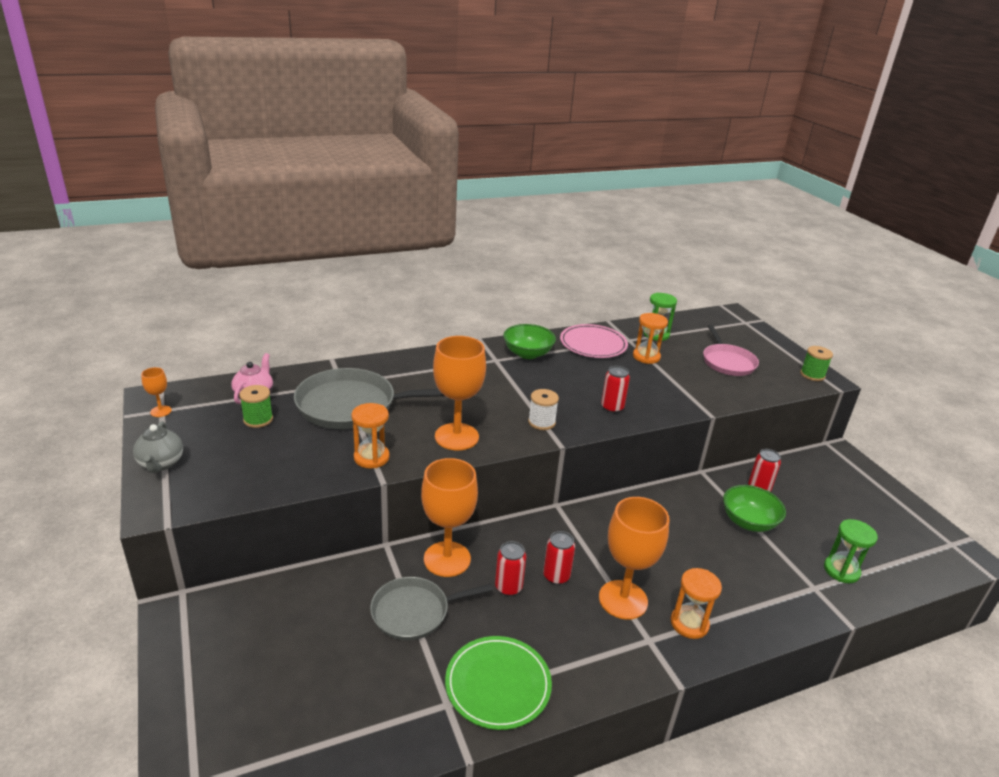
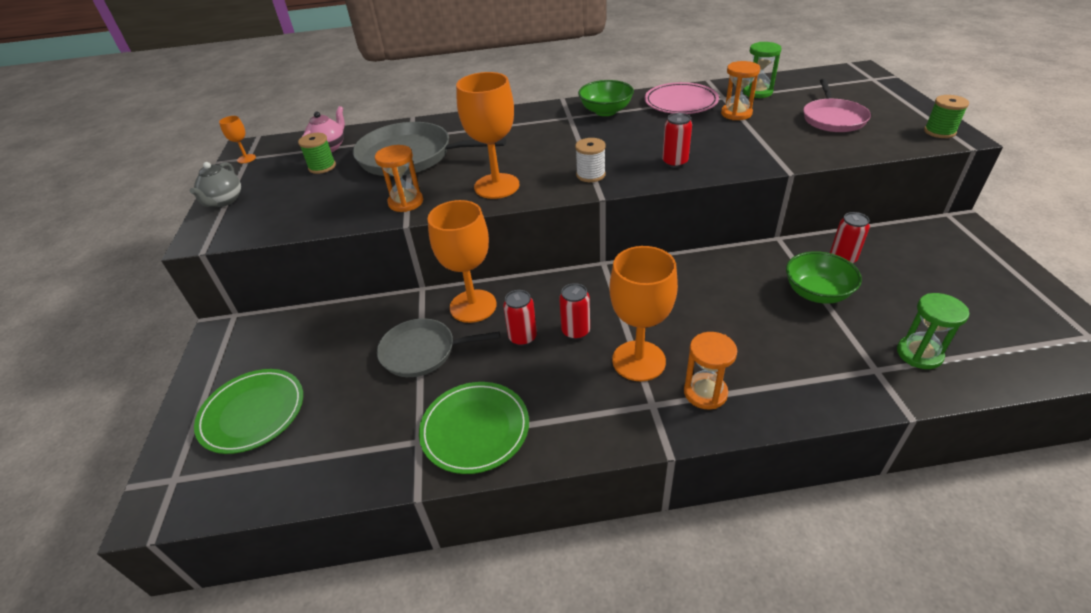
camera: 20 degrees right, 10 degrees up
(255, 699) = (252, 413): none -> green plate

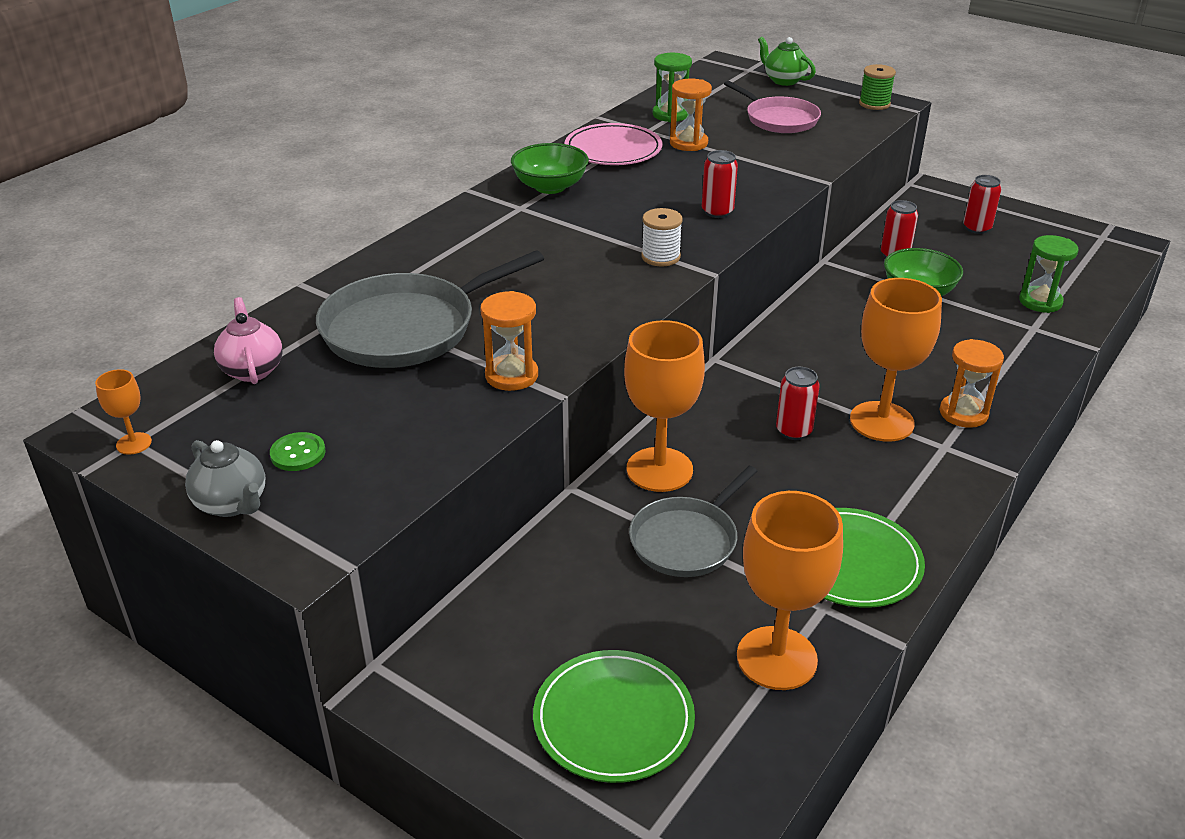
camera: 50 degrees left, 5 degrees down
(276, 192) = (298, 453): none -> green button
(322, 167) = (298, 395): green spool -> none
(497, 186) = (584, 311): orange goblet -> orange goblet (776, 658)
(522, 337) = (757, 465): red can -> red can (977, 228)
(888, 93) = (783, 80): none -> green teapot

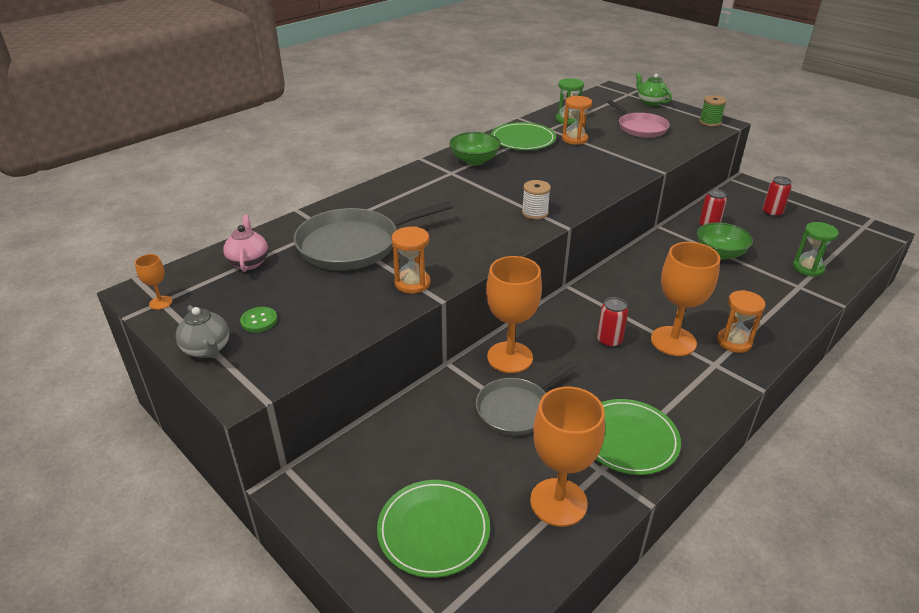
camera: 10 degrees right, 0 degrees up
(613, 149) = (523, 139): pink plate -> green plate
(717, 212) = (582, 186): red can -> none

